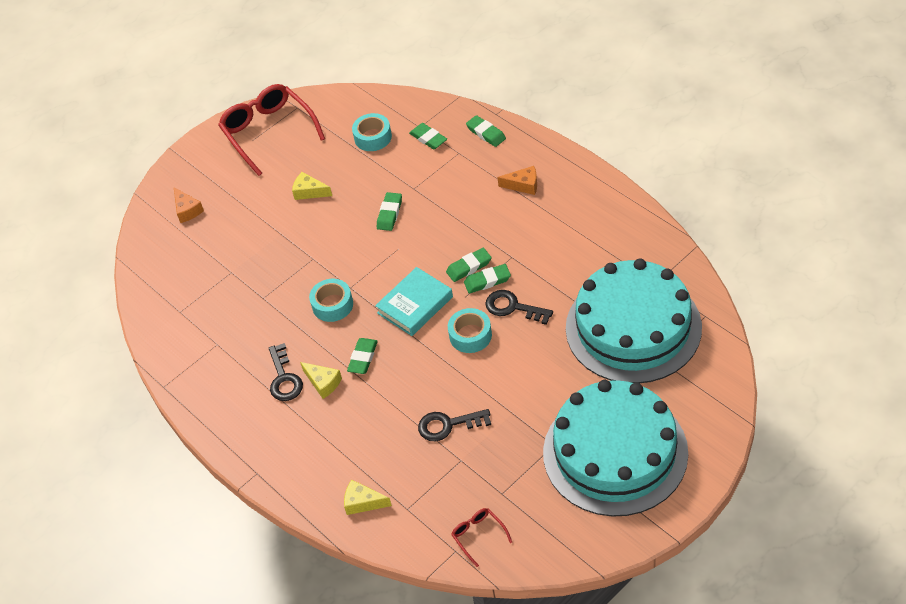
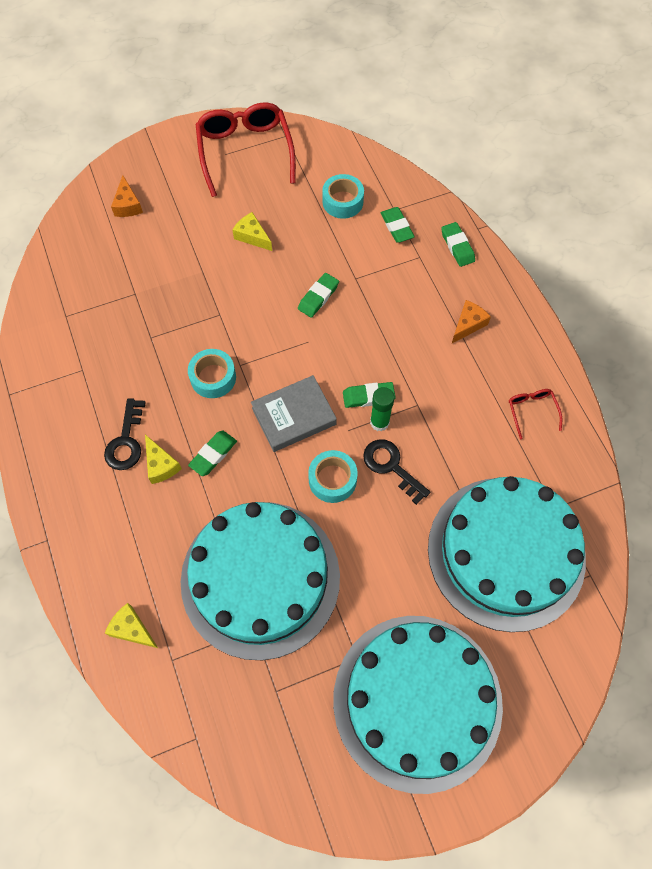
camera: 15 degrees right, 15 degrees up
(415, 305) = (294, 416): turquoise book -> grey book
(448, 425) = (260, 578): black key -> turquoise cake
(478, 536) = (228, 732): red glasses -> red glasses (532, 411)
(487, 281) = (379, 422): green eraser -> green glue stick
(523, 185) = (468, 324): orange cheese -> orange cheese turned 75 degrees counterclockwise

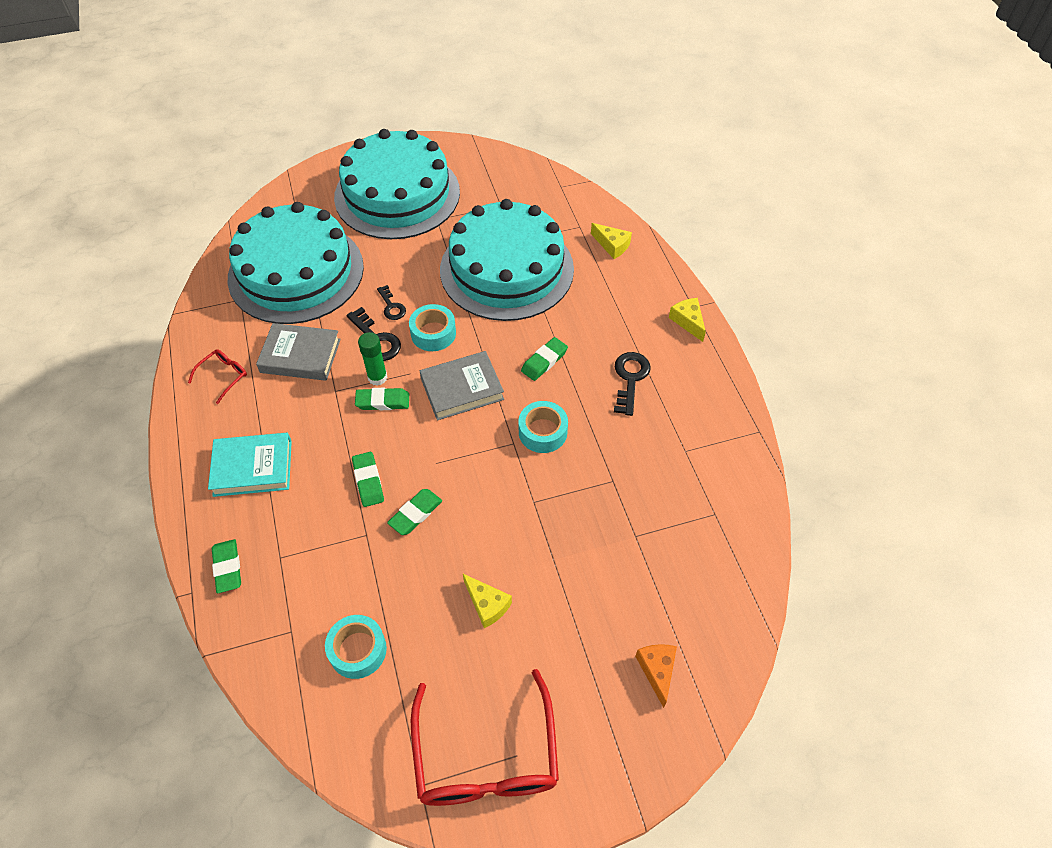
camera: 175 degrees left, 10 degrees down
(161, 465) = (594, 356): yellow cheese -> yellow cheese (688, 321)
(384, 512) = (391, 306): none -> black key
(396, 227) = (295, 603): green eraser -> green eraser (368, 481)
(464, 441) = (300, 356): none -> grey book
(468, 324) = (253, 468): orange cheese -> turquoise book
(532, 411) = (223, 376): red glasses -> red glasses turned 135 degrees counterclockwise

